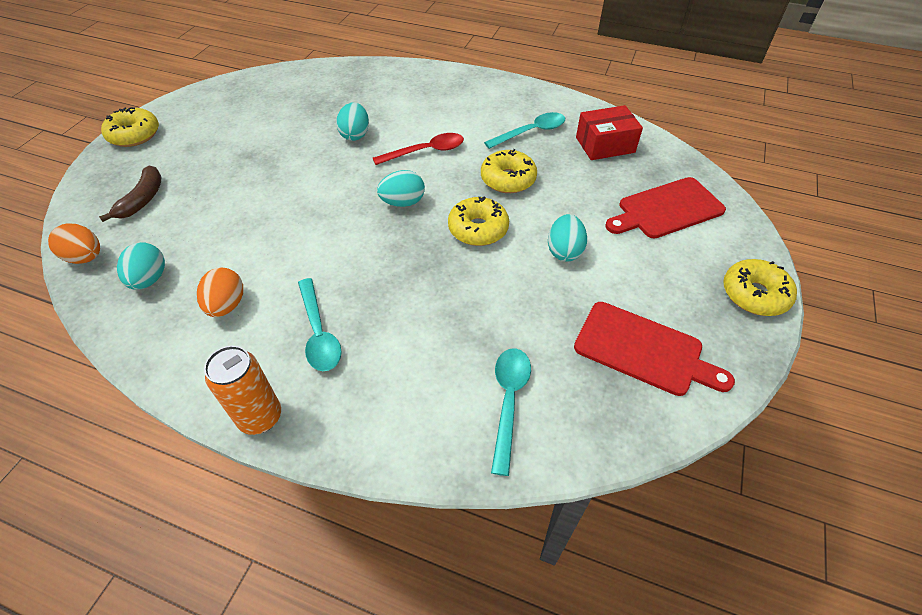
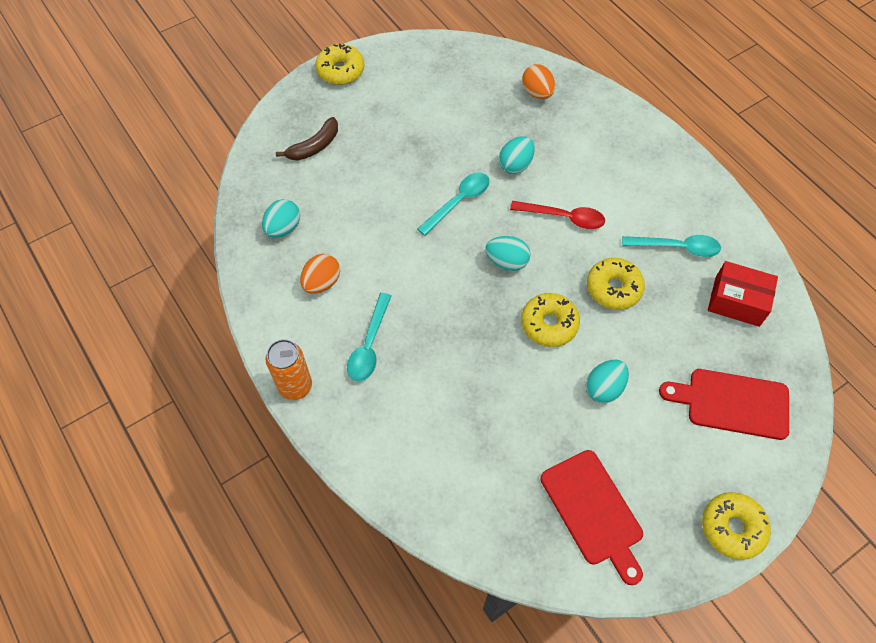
camera: 35 degrees right, 10 degrees up
(86, 257) = (252, 182): orange egg -> orange egg (537, 93)
(509, 401) = (462, 483): turquoise spoon -> turquoise spoon (459, 201)

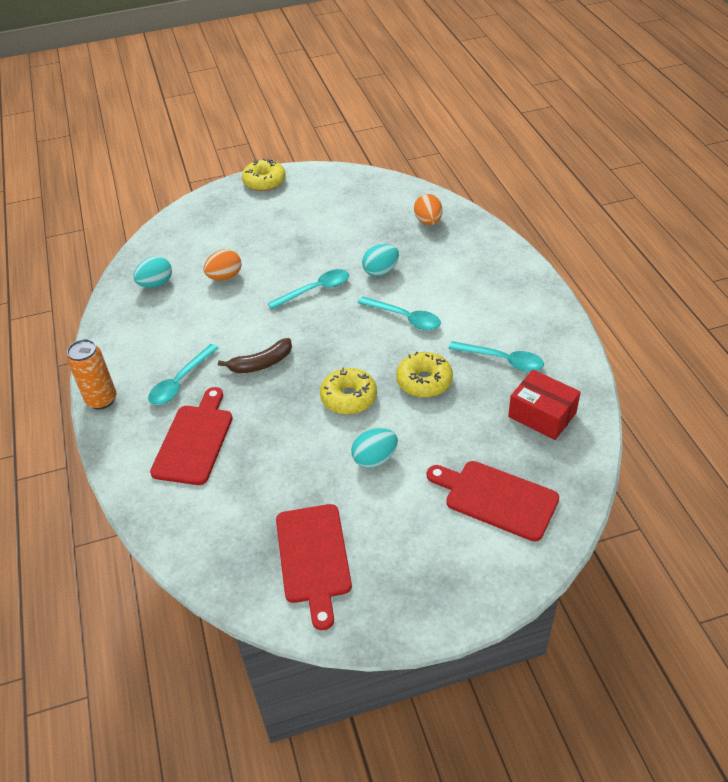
camera: 20 degrees right, 15 degrees down
(314, 146) = (213, 231): brown banana -> brown banana (261, 363)
(322, 282) = (166, 328): orange egg -> orange egg (225, 277)
(417, 411) = (194, 440): none -> red cutting board
(507, 262) = (335, 342): turquoise egg -> none
(564, 217) = (405, 318): red spoon -> turquoise spoon
(732, 528) = (445, 606): yellow donut -> none

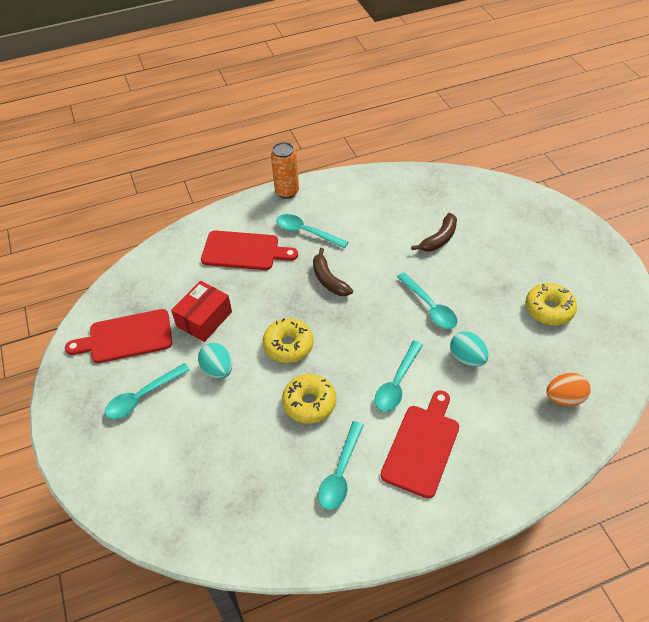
camera: 85 degrees right, 5 degrees up
(156, 284) = (423, 196): turquoise egg -> none
(225, 277) = (439, 239): orange egg -> brown banana
(264, 182) = (597, 246): yellow donut -> yellow donut (549, 309)
(407, 530) = (142, 397): none -> turquoise spoon
(496, 498) = (166, 464): red cutting board -> red cutting board (422, 446)
(542, 415) = (264, 508): red box -> red box (204, 319)

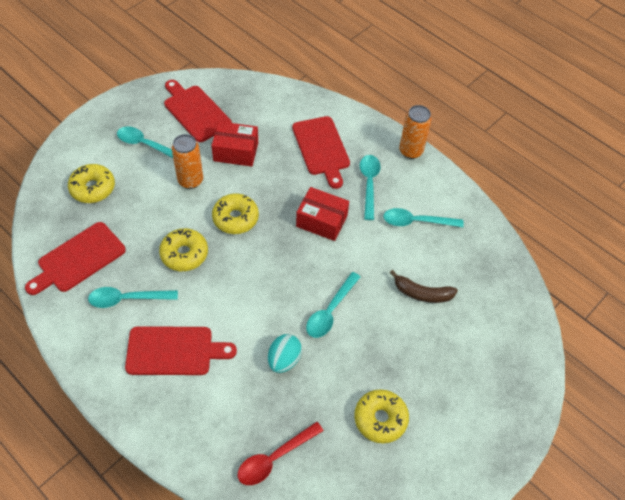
camera: 60 degrees right, 5 degrees up
(171, 468) = (93, 188): none -> yellow donut
(218, 369) = (190, 180): turquoise egg -> orange can
(263, 509) = (78, 259): none -> red cutting board
(328, 280) = (321, 221): brown banana -> red box
(397, 383) = (231, 311): turquoise spoon -> turquoise spoon (416, 221)
(564, 398) = (274, 458): orange egg -> red spoon

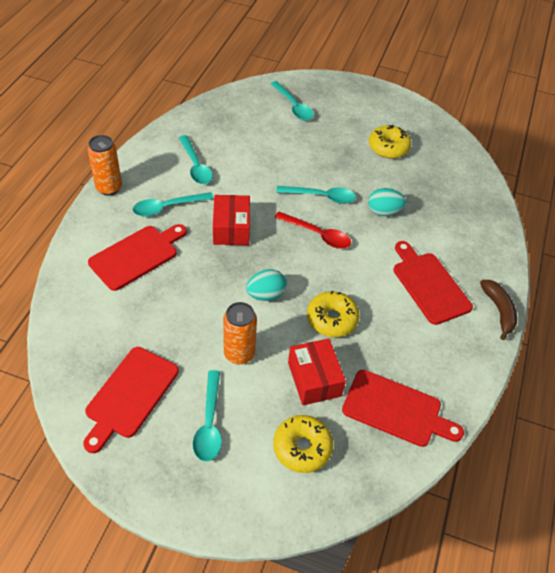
camera: 115 degrees left, 5 degrees down
(127, 299) = (408, 343): turquoise spoon -> turquoise spoon (293, 106)
(235, 218) = (266, 294): yellow donut -> turquoise egg
(236, 151) = (176, 328): red box -> red box (314, 379)
(274, 458) = (460, 193): red spoon -> red spoon (318, 235)
(422, 293) = (268, 148): brown banana -> brown banana (499, 311)

